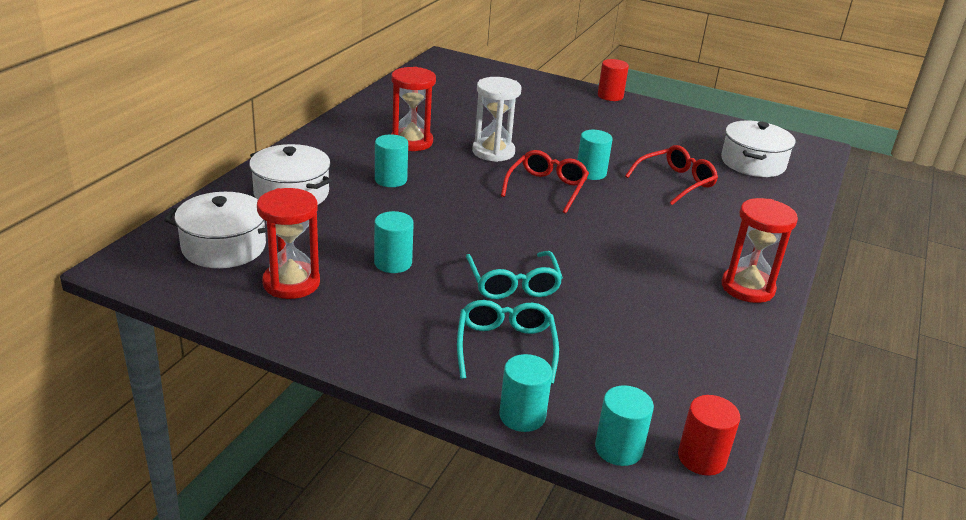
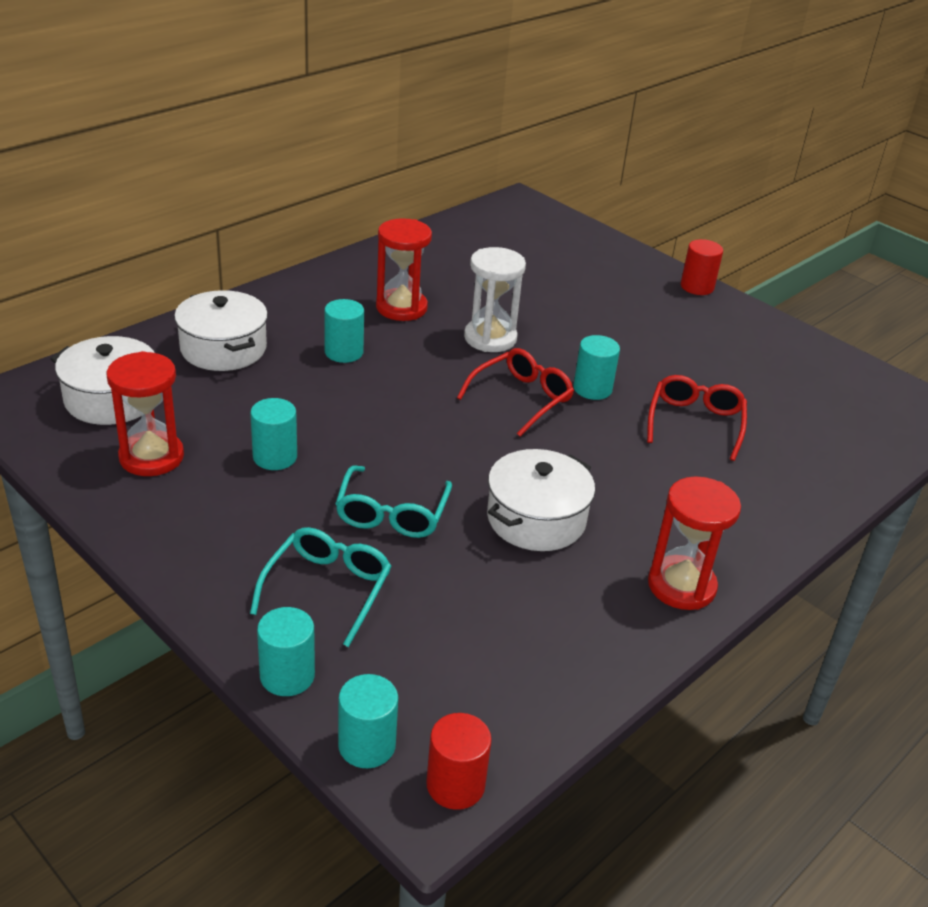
camera: 20 degrees right, 5 degrees up
(676, 182) = (695, 423): red glasses -> red glasses turned 60 degrees counterclockwise
(753, 163) = (824, 416): white pot -> white pot (536, 519)

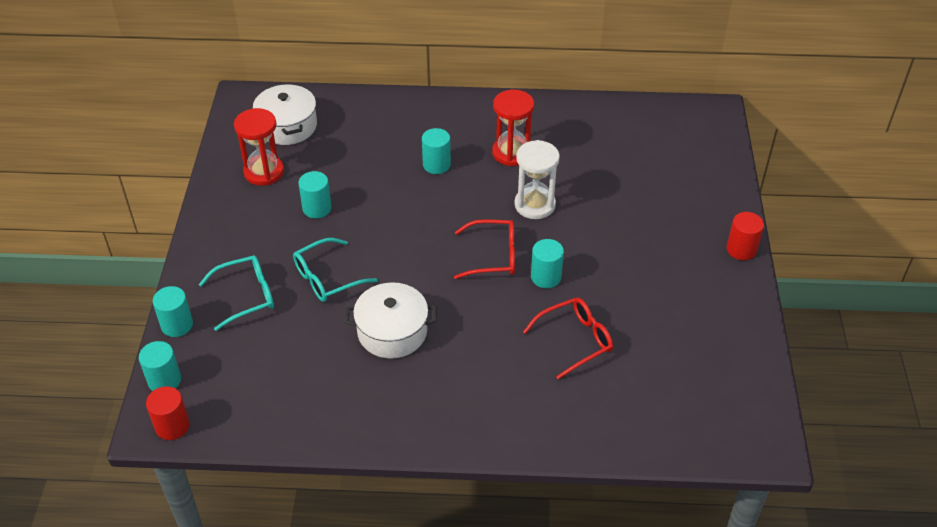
camera: 50 degrees right, 10 degrees up
(223, 348) = (377, 125): white pot -> none
(681, 586) = (409, 423): red hourglass -> none

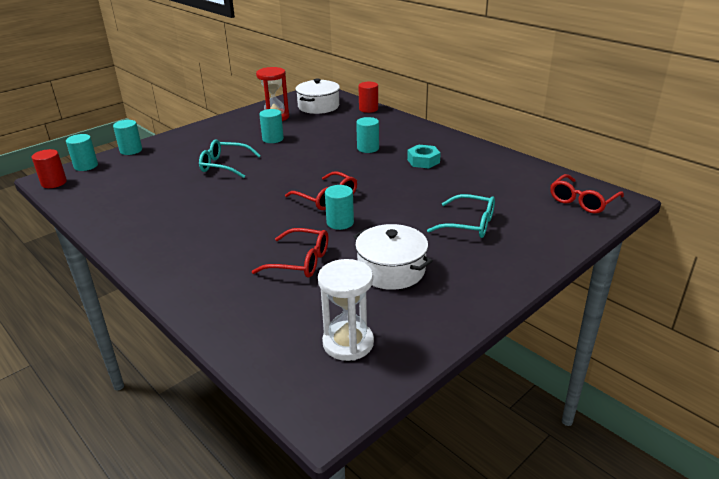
camera: 45 degrees right, 15 degrees down
(246, 296) = (177, 155): turquoise glasses -> turquoise glasses (469, 224)
(392, 332) = (210, 201): white pot -> white pot (391, 270)
(511, 153) = (423, 161): red hourglass -> turquoise nut
(534, 205) = (395, 188): white hourglass -> white hourglass (348, 343)
(692, 129) = (582, 201): none -> red glasses
(741, 249) = (514, 281): red cylinder -> red cylinder (368, 109)

